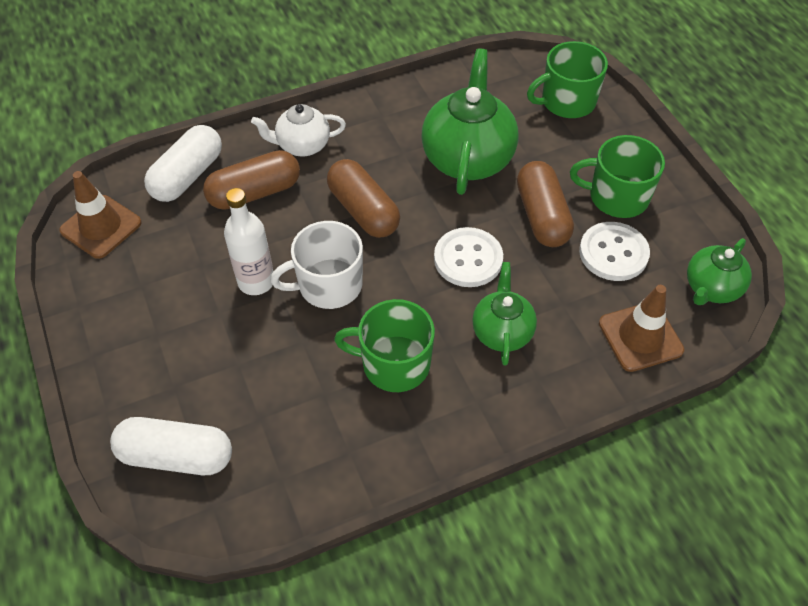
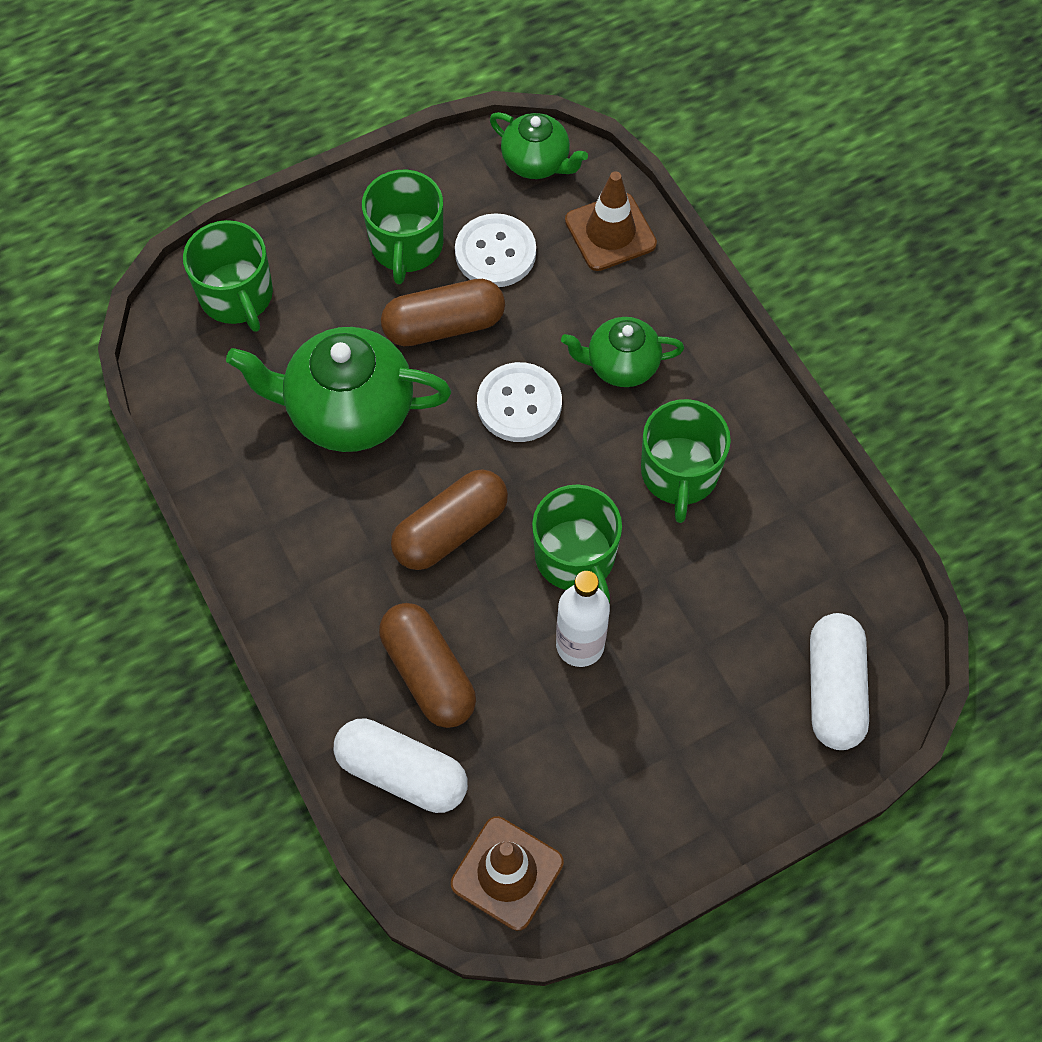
camera: 95 degrees left, 10 degrees up
(302, 145) = (334, 624): white teapot -> none
(328, 285) = (575, 557): white mug -> green mug

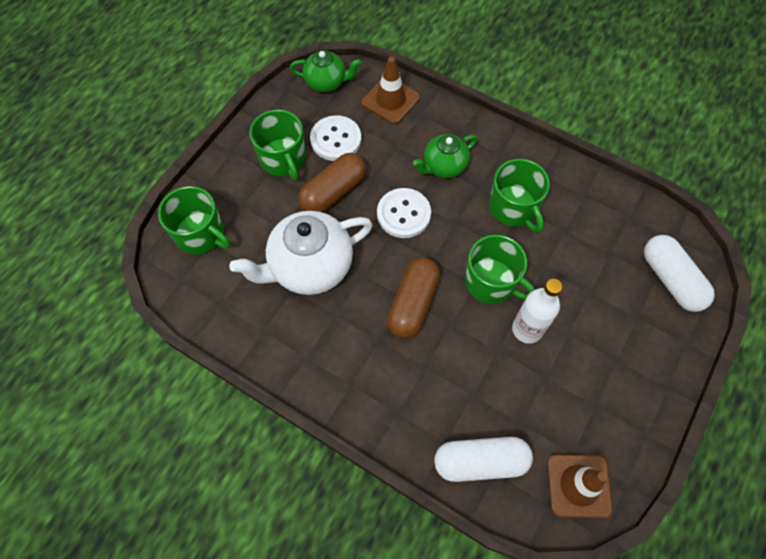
camera: 30 degrees left, 0 degrees up
(348, 411) = (310, 267): green teapot -> white teapot
(428, 673) = (456, 393): brown capsule -> none

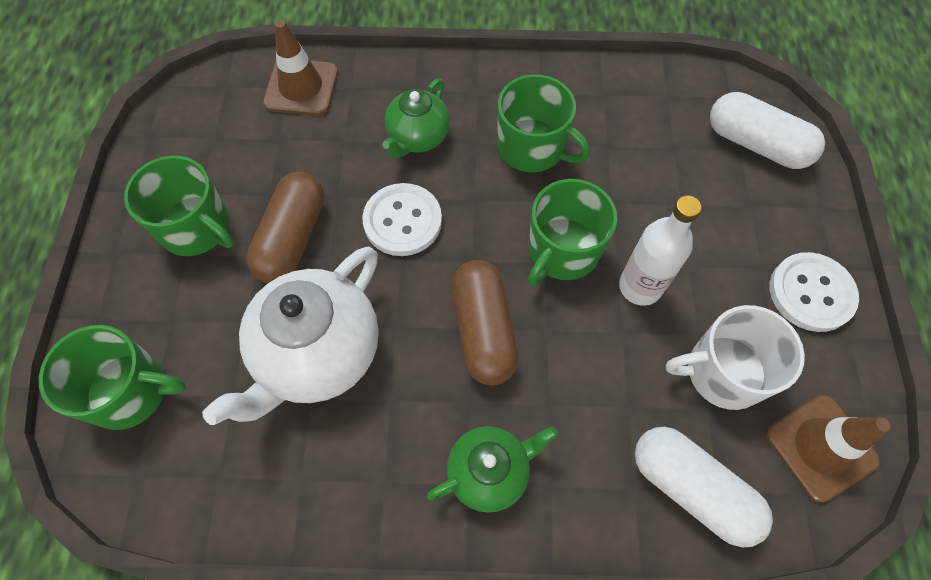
camera: 30 degrees left, 0 degrees up
(327, 82) = (202, 102): green teapot -> green teapot (489, 471)
(336, 139) = (256, 169): white button -> white button (811, 293)
(480, 461) = (691, 488): white capsule -> white capsule turned 75 degrees clockwise
(491, 282) = (562, 251): green mug -> green mug turned 120 degrees clockwise
(546, 408) = (723, 372): none -> white mug

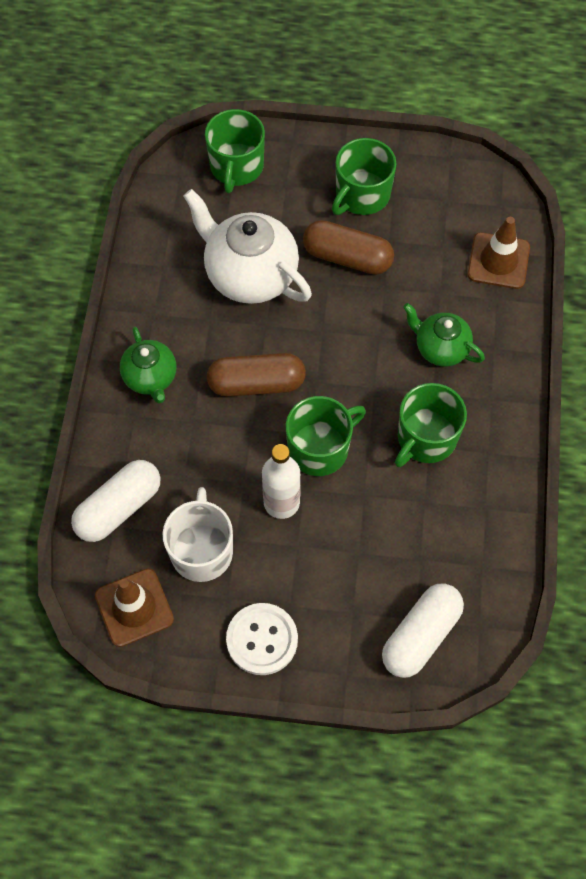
camera: 95 degrees right, 0 degrees up
(402, 221) = (357, 333): white button -> none
(562, 251) = (320, 448): green mug -> green mug turned 105 degrees clockwise

